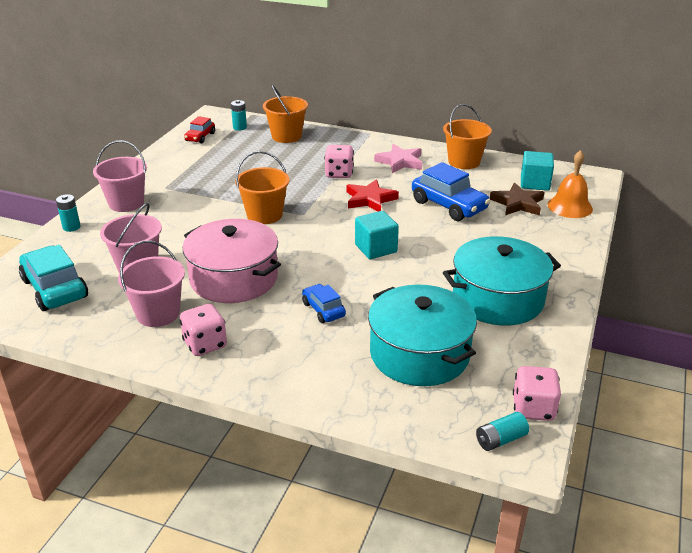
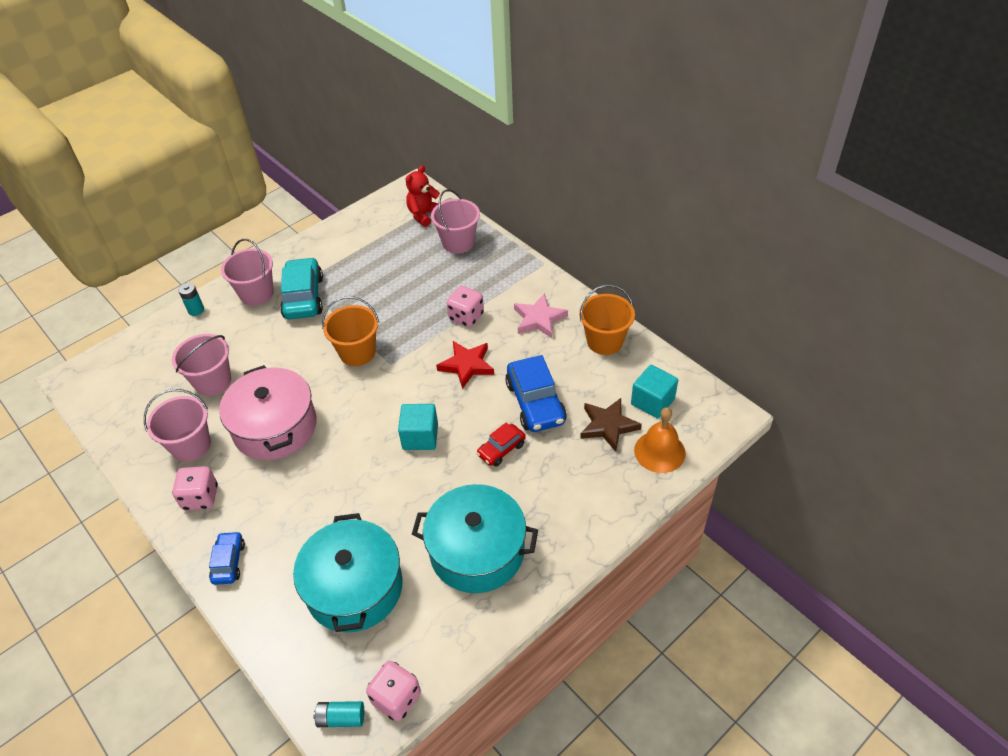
camera: 30 degrees right, 15 degrees up
(55, 289) = (138, 383): turquoise car -> turquoise car (303, 297)
(200, 137) = (379, 218): red car -> red car (501, 449)
(239, 127) = (424, 215): turquoise battery -> red teddy bear
(286, 136) = (458, 242): orange bucket -> pink bucket
(323, 310) = (317, 497): blue car -> blue car (229, 562)

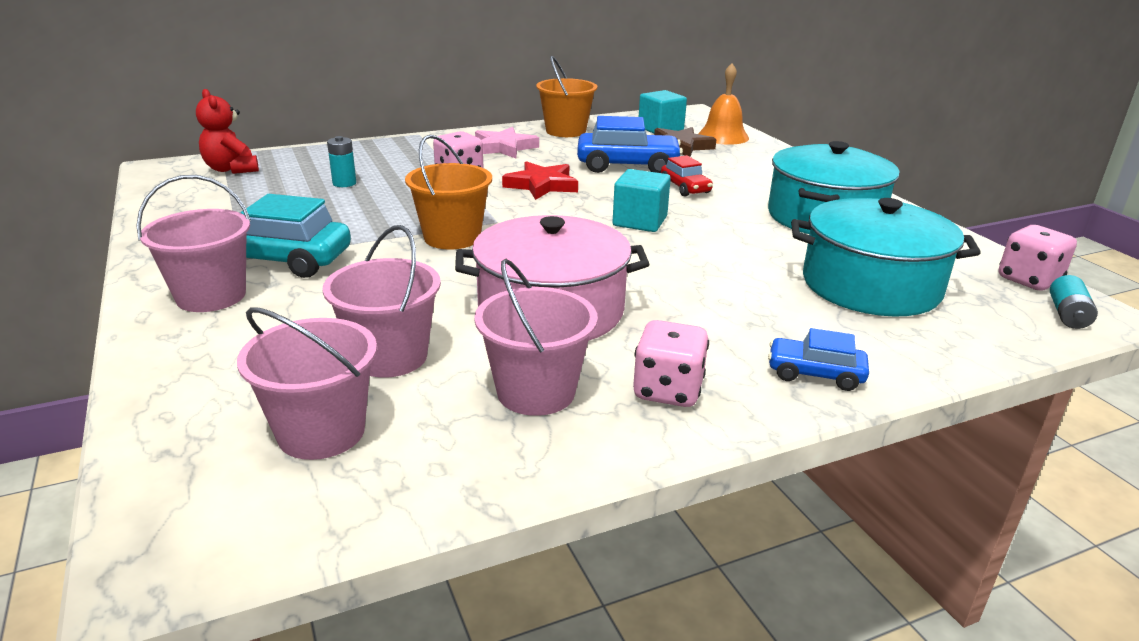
camera: 75 degrees left, 20 degrees down
(196, 310) = (164, 360): turquoise battery -> turquoise battery (344, 183)
(458, 242) = (319, 161): pink bucket -> pink bucket (321, 432)

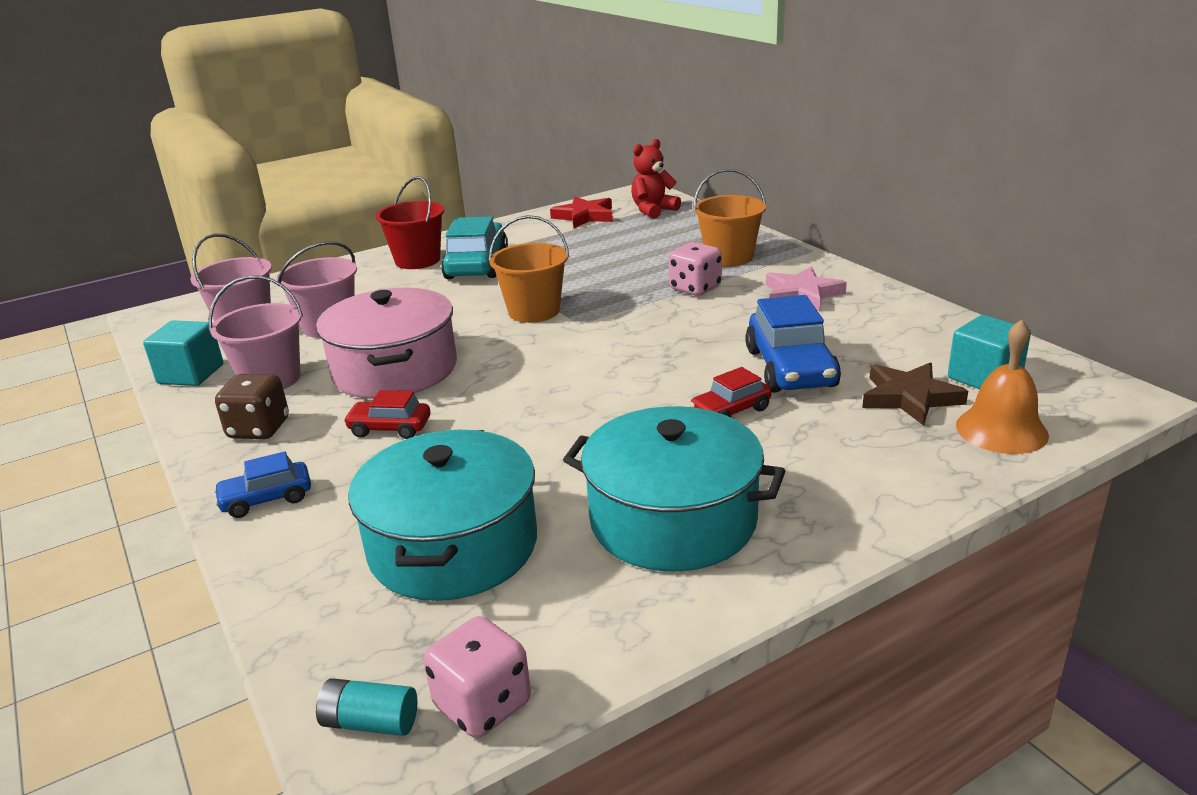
camera: 85 degrees right, 0 degrees up
(211, 296) = (417, 260): pink bucket -> red bucket
(344, 183) = (643, 251): turquoise battery -> none
(542, 185) = (689, 329): red star -> red star (584, 216)
(566, 131) = (903, 317): orange bucket -> orange bucket (729, 257)
(640, 221) = (604, 391): turquoise cube -> turquoise cube (191, 374)
(667, 391) = (259, 429): pink dice -> brown dice
(683, 312) = (390, 428): none -> red car
(815, 374) = (266, 499): blue car -> blue car turned 120 degrees counterclockwise

